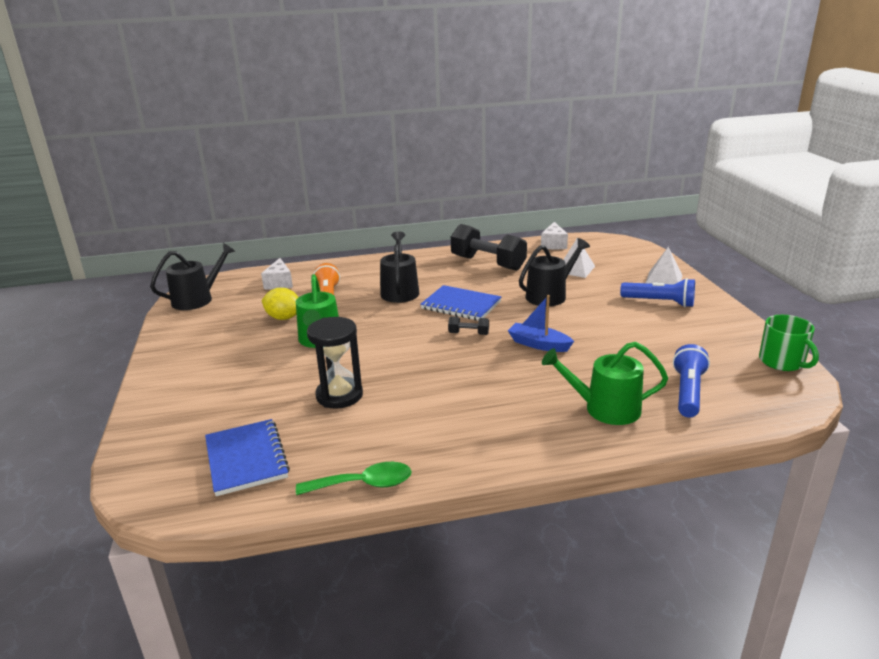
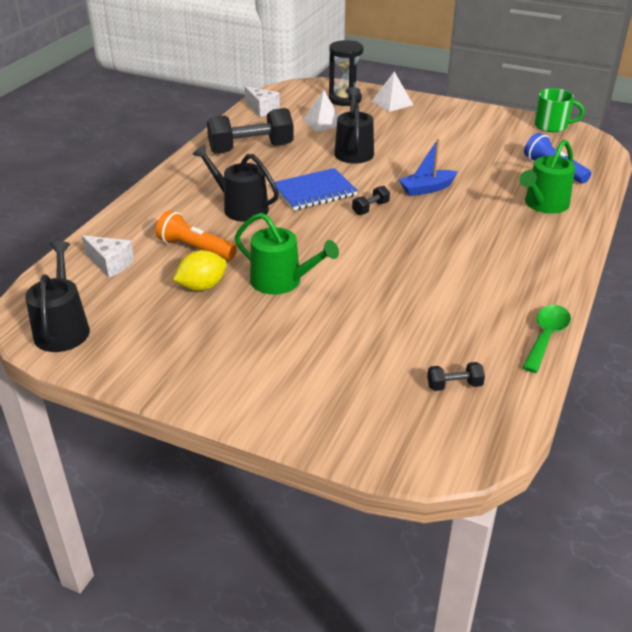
camera: 55 degrees left, 10 degrees up
(246, 459) = (454, 385): blue notebook -> black dumbbell
(339, 395) = (400, 304): black hourglass -> black hourglass (345, 99)
(659, 302) = (425, 121): blue flashlight -> none

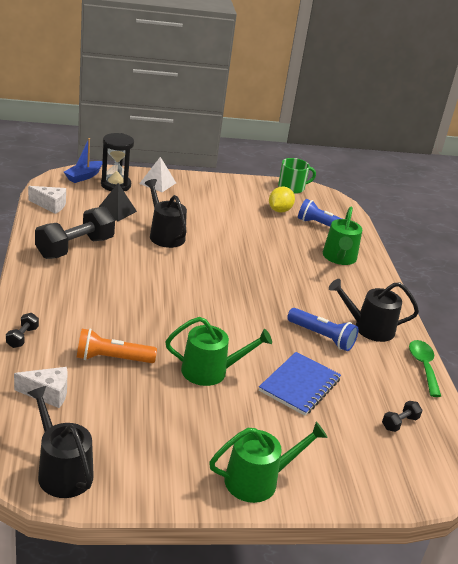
camera: 35 degrees left, 5 degrees down
(202, 286) = (150, 393): yellow lemon -> yellow lemon (279, 210)
(234, 391) = (258, 480): none -> green watering can
(241, 207) = (117, 309): black watering can -> black watering can (369, 328)
(314, 192) = (165, 280): blue notebook -> blue notebook (299, 385)
(323, 122) = (116, 211): white pyramid -> black pyramid
(370, 208) = (222, 287): black dumbbell -> black dumbbell (22, 337)
(427, 189) = (249, 260): blue boat -> blue boat (84, 176)
(441, 278) = (322, 337): none -> blue flashlight

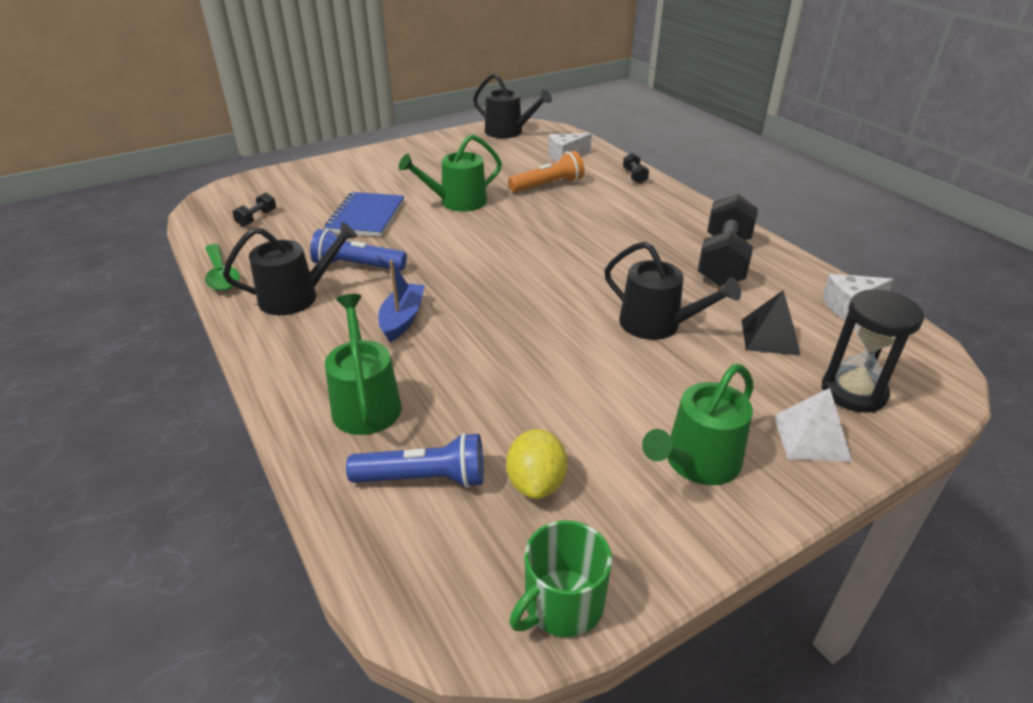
camera: 160 degrees right, 5 degrees up
(84, 176) = (921, 386): blue boat -> blue boat (402, 319)
(258, 480) = (375, 158): green watering can -> green watering can (697, 462)

